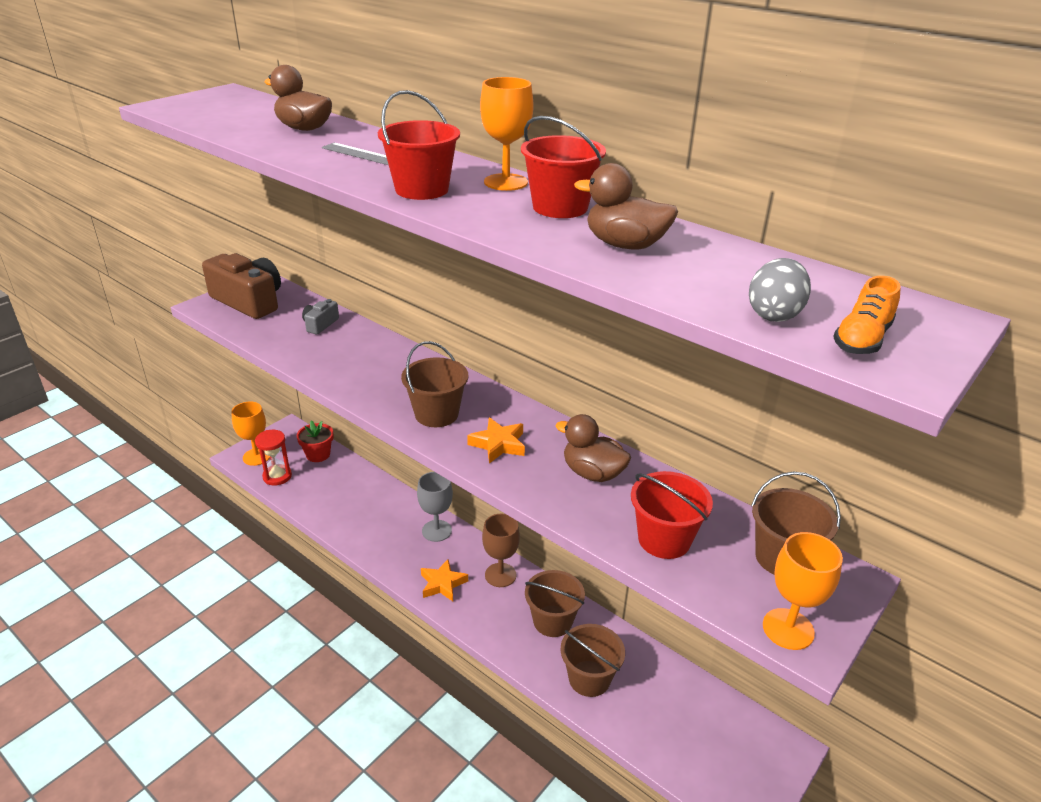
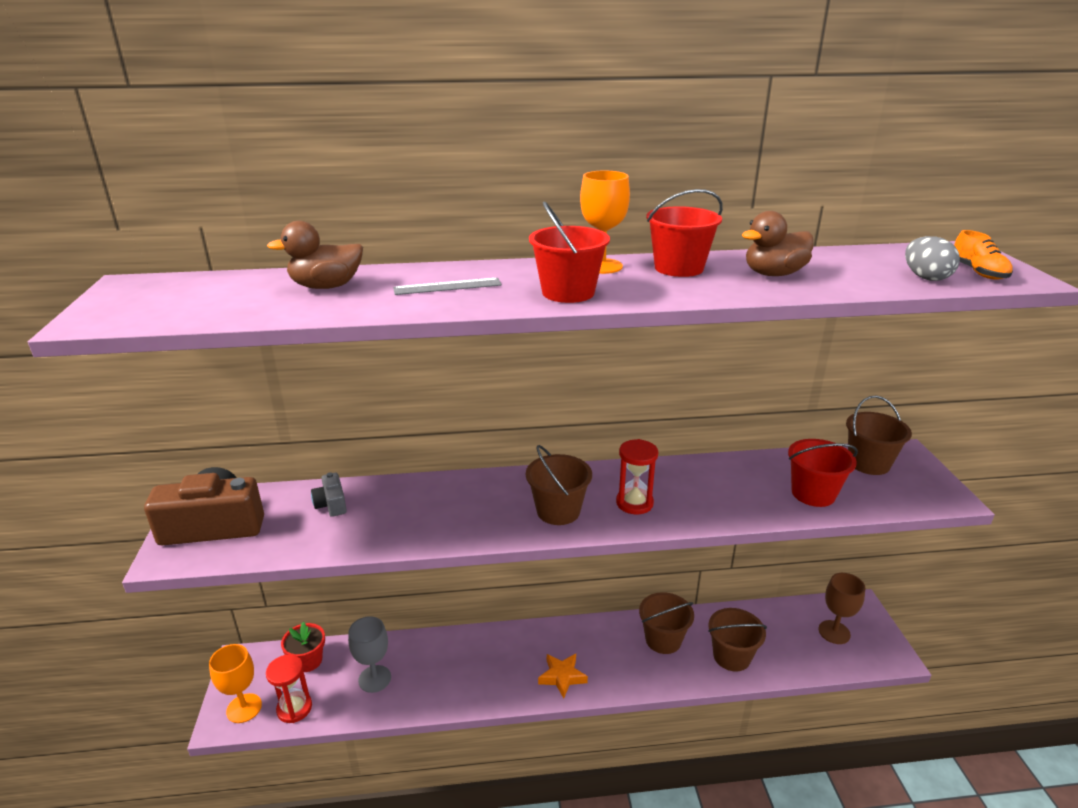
camera: 45 degrees left, 5 degrees down
(436, 531) = (501, 643): grey goblet -> grey goblet (374, 679)
(498, 444) = (634, 503): orange star -> red hourglass
(500, 575) = (590, 637): brown goblet -> brown goblet (834, 632)
(592, 473) = (715, 482): brown duck -> none
(788, 629) = (932, 497): orange goblet -> none

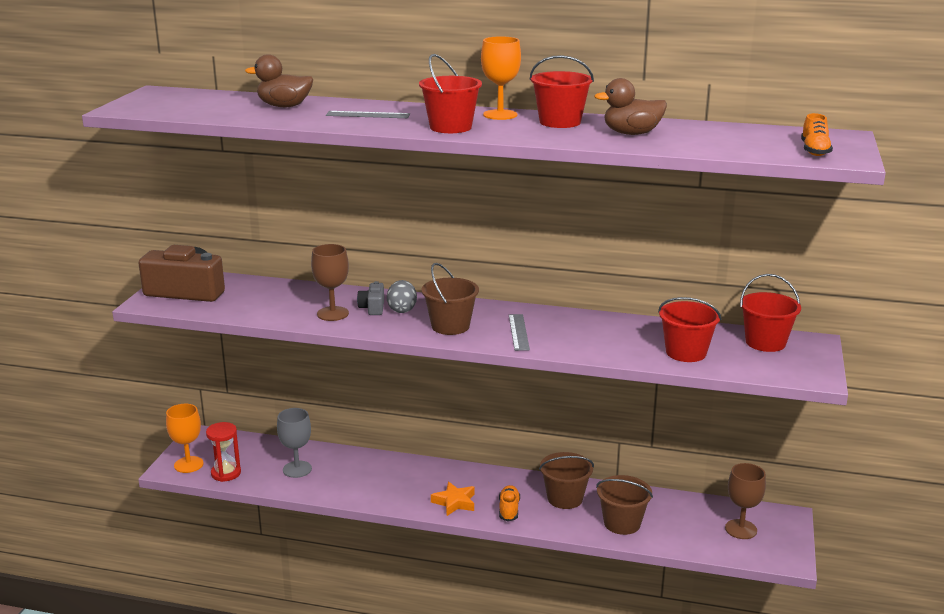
camera: 20 degrees right, 5 degrees down
(308, 661) = (250, 447): red flower pot -> none
(331, 504) = (277, 293): grey camera -> grey camera (373, 307)
(415, 522) = (332, 314): none -> brown goblet
(620, 671) = (509, 510): none -> orange shoe
(634, 503) = (518, 332): red hourglass -> grey ruler
(868, 463) = (765, 342): brown bucket -> red bucket
(925, 277) = (758, 149): grey egg -> grey egg (402, 309)

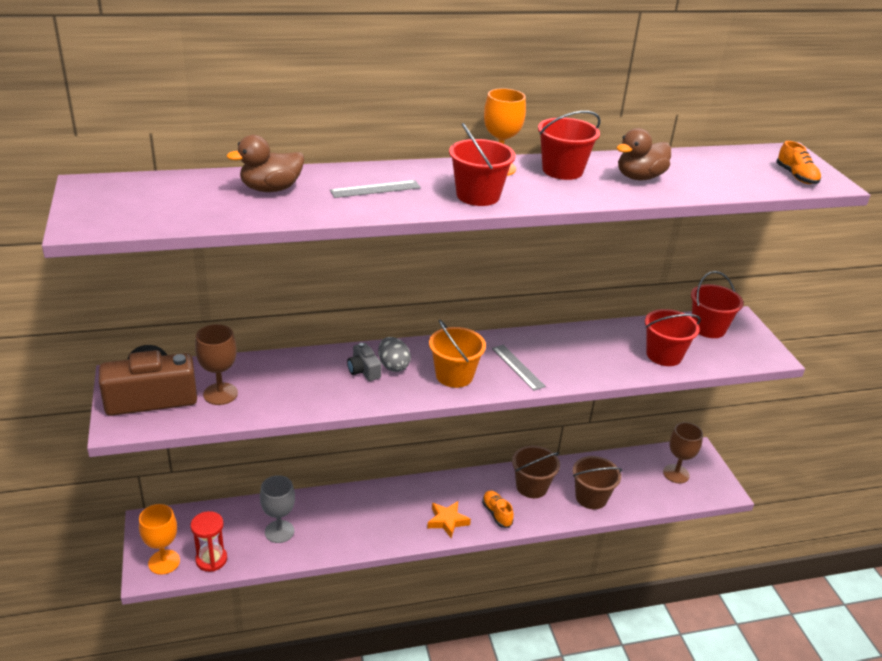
camera: 30 degrees left, 10 degrees up
(332, 314) = (332, 389): brown goblet -> brown goblet (220, 394)
(450, 326) = (454, 375): brown bucket -> orange bucket

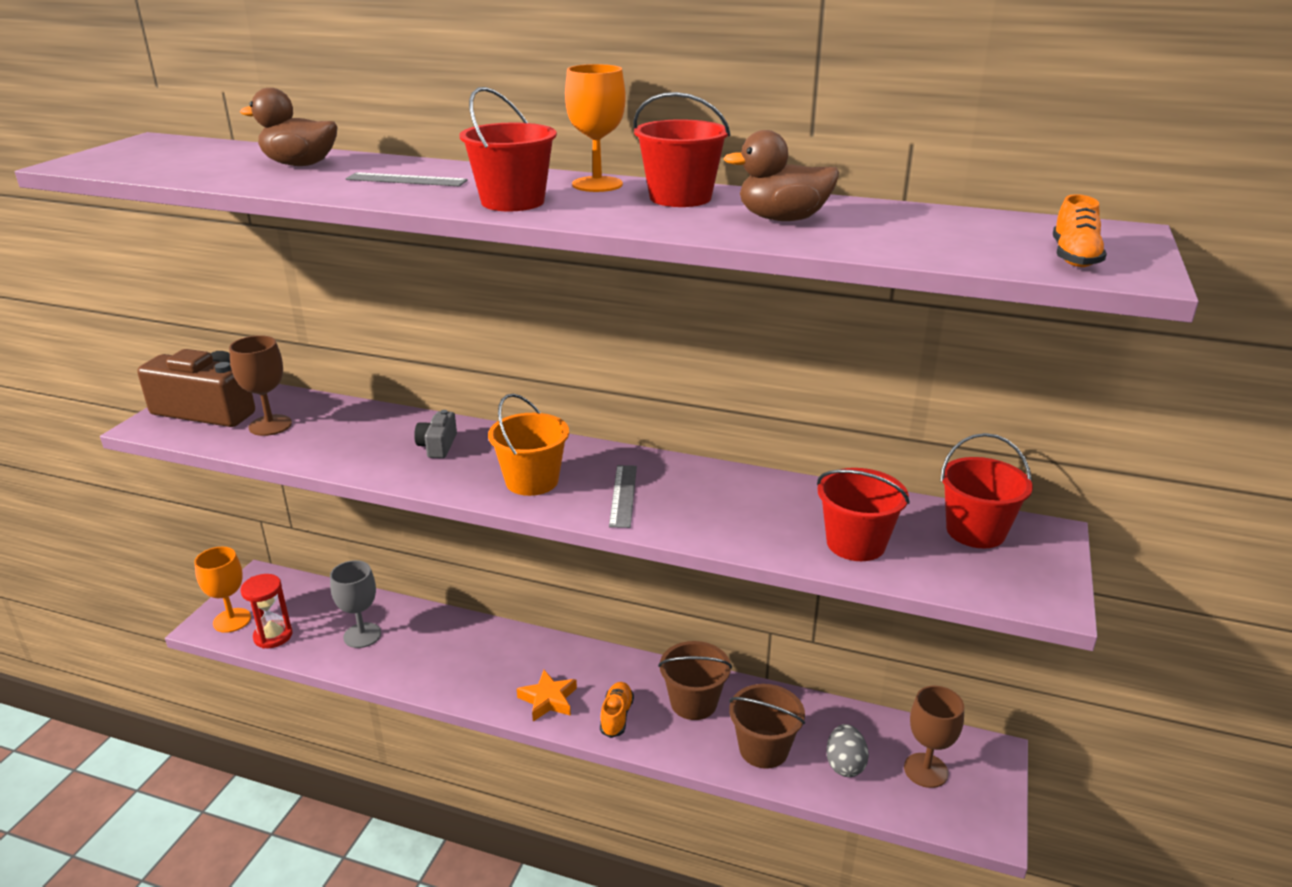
camera: 35 degrees right, 5 degrees down
(393, 366) = (475, 451): grey egg -> grey egg (845, 765)

